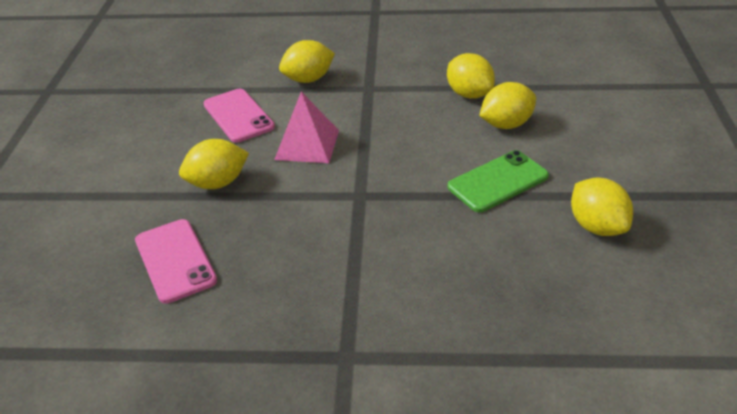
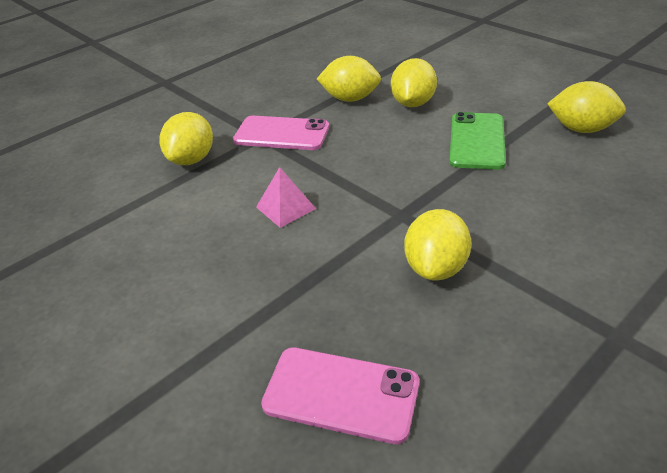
camera: 45 degrees left, 0 degrees up
(217, 183) = (256, 295): yellow lemon -> yellow lemon (436, 267)
(238, 116) = (172, 226): pink phone -> pink phone (281, 134)
(307, 144) = (285, 207): pink pyramid -> pink pyramid, size x0.66

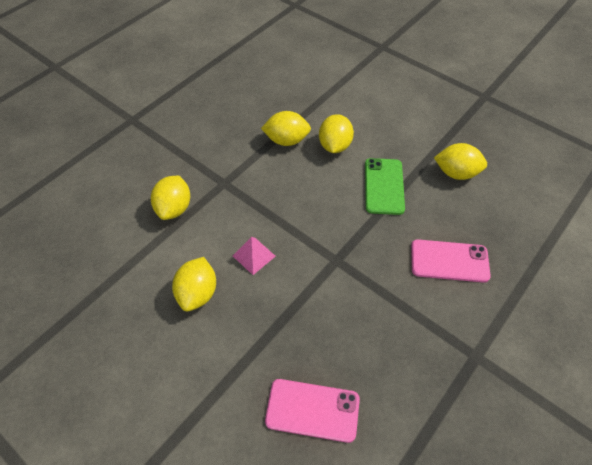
camera: 10 degrees left, 15 degrees up
(281, 134) = (239, 180): pink phone -> pink phone (449, 261)
(436, 267) = (362, 306): yellow lemon -> yellow lemon (198, 293)

